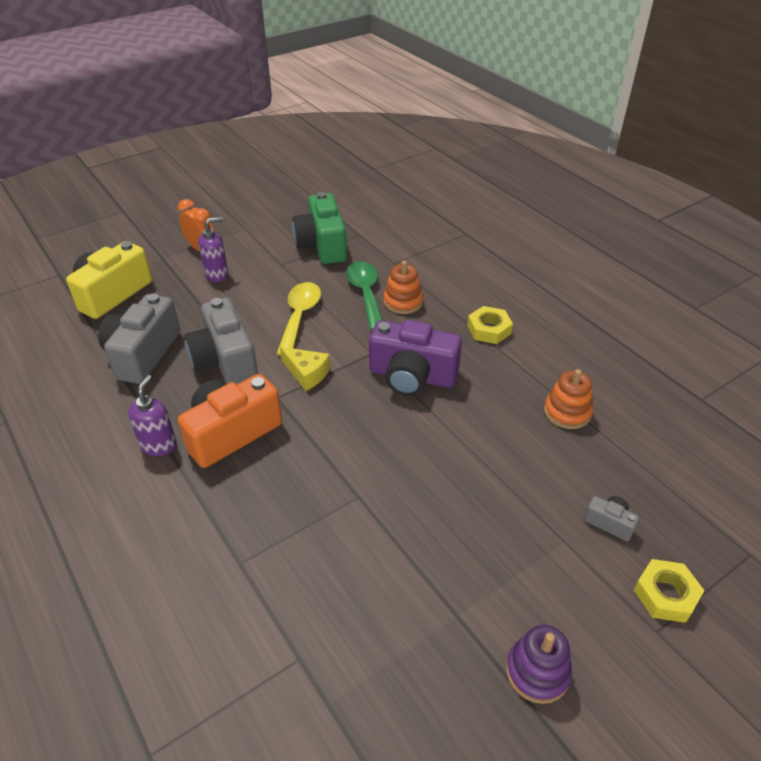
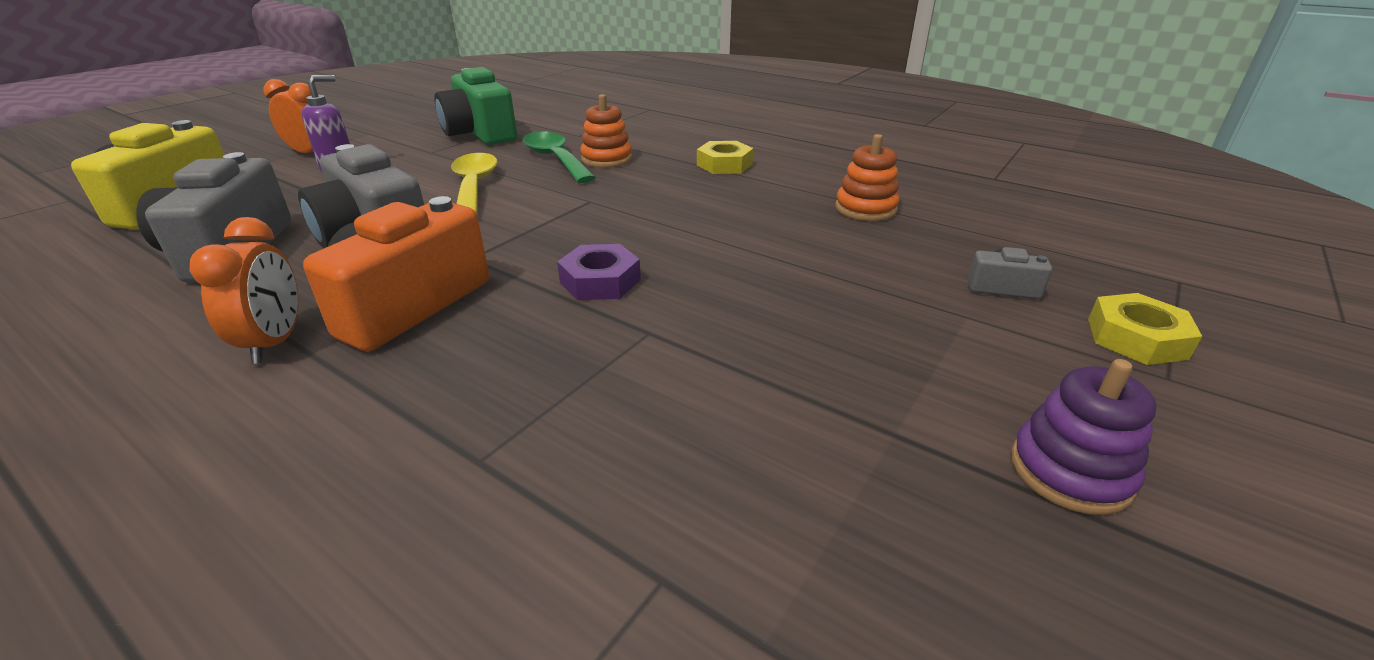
camera: 20 degrees left, 10 degrees down
(159, 445) = (275, 342): purple soap dispenser -> orange clock
(307, 373) = (507, 230): yellow cheese -> none
(347, 442) = (600, 281): none -> purple nut
(412, 376) = (655, 211): purple camera -> none

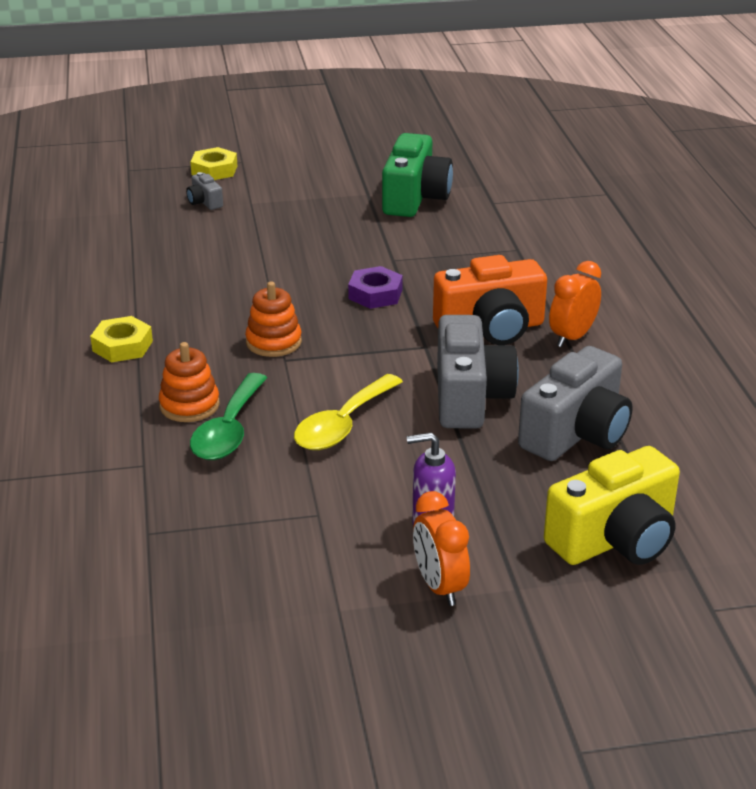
camera: 135 degrees left, 0 degrees up
(480, 133) = (226, 530): green camera -> green camera (415, 198)
(865, 209) = (141, 263): orange stacking toy -> orange stacking toy (273, 342)
(1070, 471) = (338, 166): purple stacking toy -> none

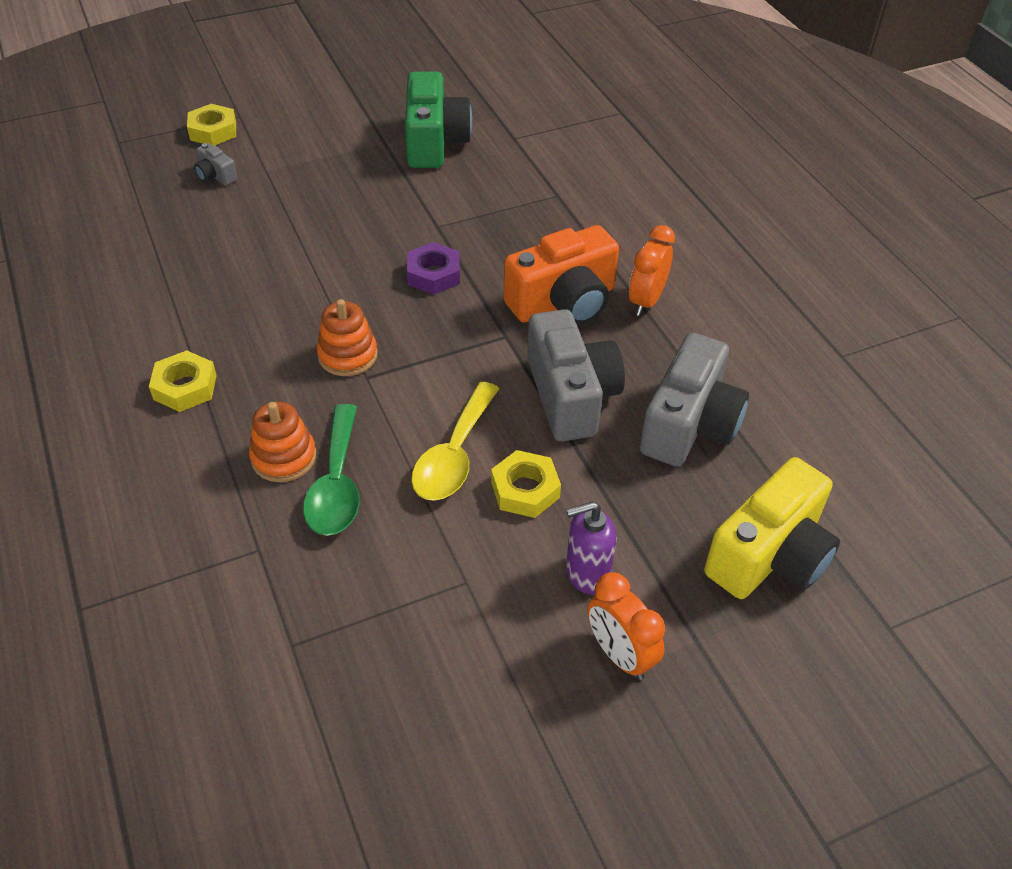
camera: 15 degrees left, 15 degrees up
(398, 458) = (525, 489): none -> yellow nut

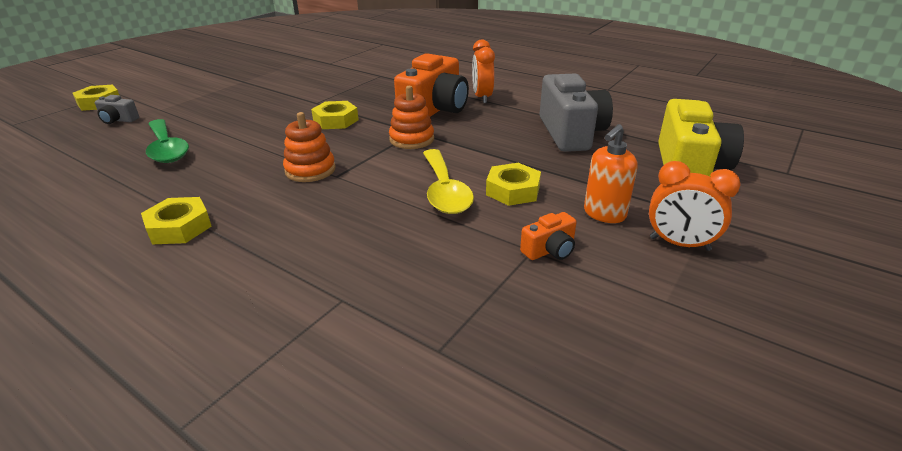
camera: 30 degrees left, 15 degrees down
(284, 457) = (310, 236): orange stacking toy -> orange stacking toy (411, 139)
(336, 484) = (371, 235): green spoon -> green spoon (167, 149)
(433, 274) = (336, 120): purple nut -> yellow nut
(434, 142) = (278, 74): green camera -> none
(482, 591) = (549, 250): none -> orange camera
(571, 396) = (487, 143): grey camera -> none
(586, 574) = (604, 214): purple soap dispenser -> orange soap dispenser

